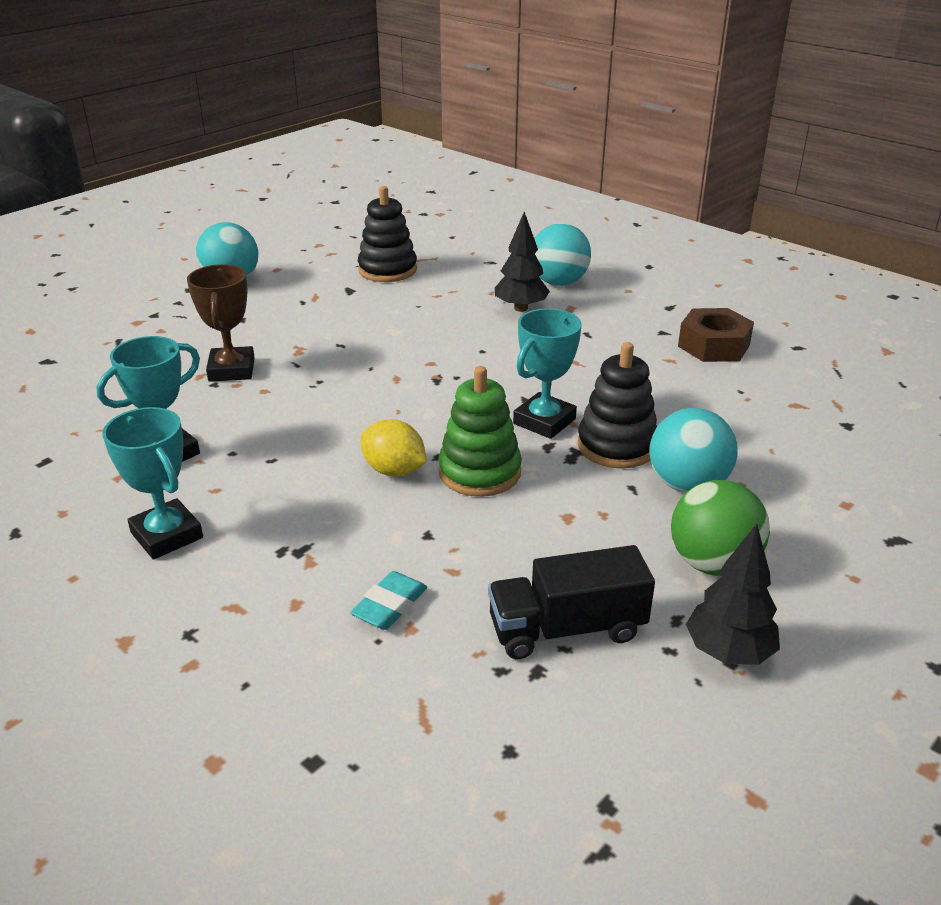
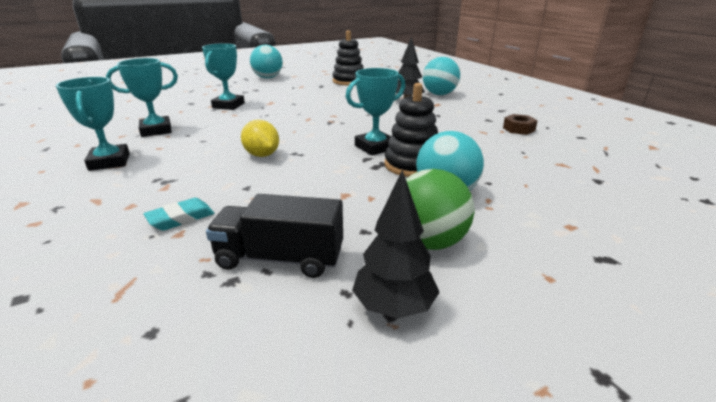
camera: 20 degrees right, 5 degrees down
(231, 370) = (228, 105): brown trophy -> turquoise trophy
(479, 472) = (311, 164): green stacking toy -> none
(713, 345) = (518, 129): brown nut -> brown nut, size x0.62

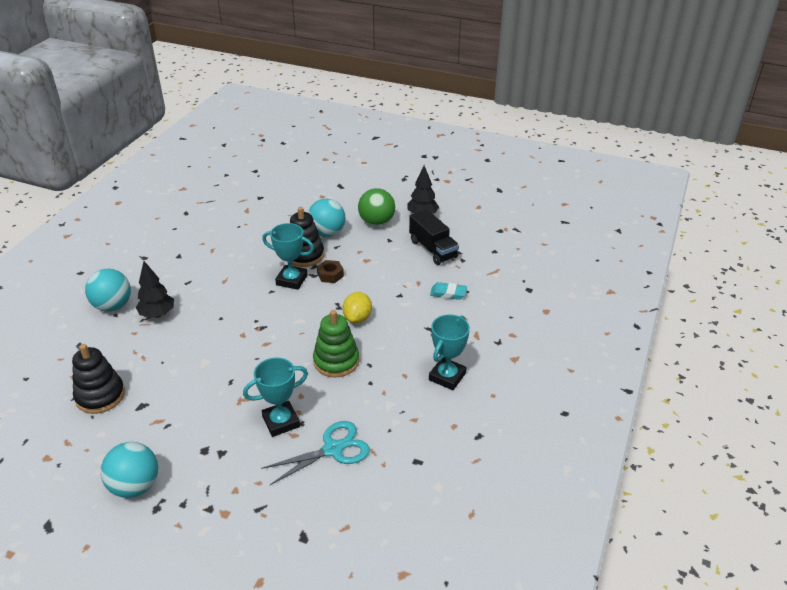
camera: 130 degrees left, 10 degrees up
(156, 130) = (383, 409): turquoise trophy -> none
(174, 110) = (333, 449): none -> turquoise scissors
(235, 132) = (336, 361): none -> green stacking toy
(518, 129) = (191, 238): brown nut -> brown nut (330, 275)

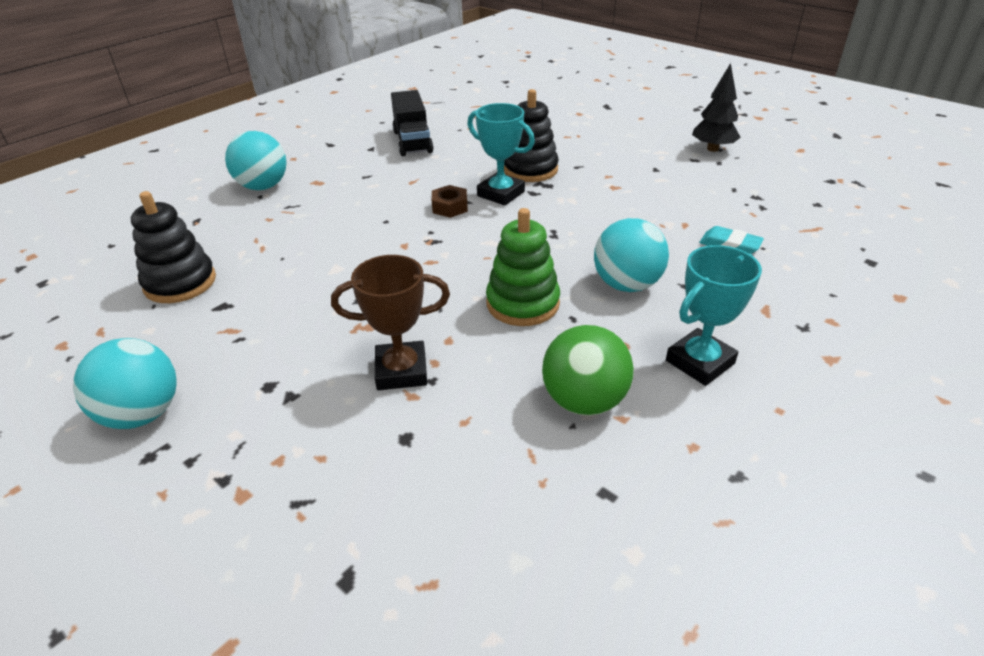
camera: 20 degrees right, 0 degrees up
(157, 314) = (309, 204): black tree -> none
(281, 422) = (401, 371): turquoise trophy -> brown trophy
(327, 233) = (570, 150): turquoise ball -> turquoise ball (626, 284)
(330, 275) = (557, 196): brown nut -> brown nut (450, 207)
(333, 449) = (464, 434): turquoise scissors -> none
(357, 318) = (576, 253): yellow lemon -> none
(376, 222) = (644, 148): green ball -> green ball (584, 401)
(433, 249) = (718, 188): black truck -> black truck (412, 142)

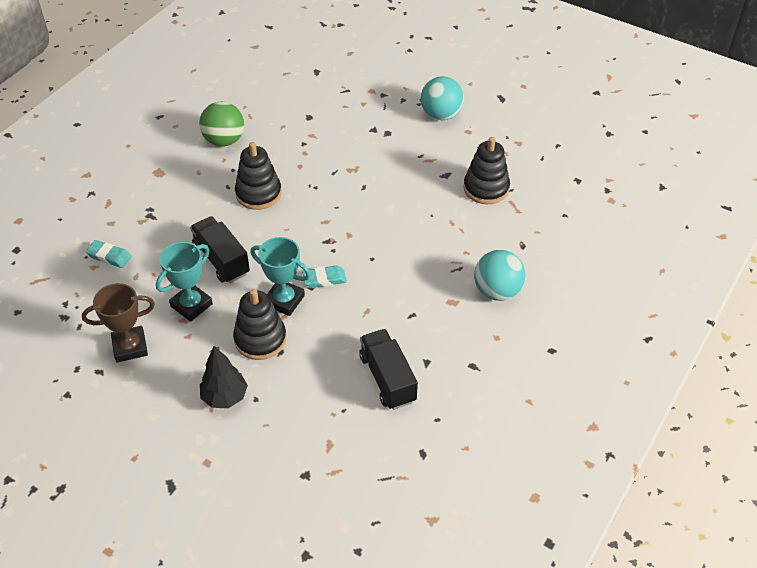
camera: 170 degrees right, 10 degrees up
(401, 371) = (321, 146): brown trophy -> brown trophy (130, 347)
(450, 207) = (324, 279): brown nut -> turquoise eraser
(522, 303) = (258, 193): green stacking toy -> black stacking toy
(576, 232) = (221, 260): none -> black truck
(626, 284) = (191, 214): turquoise ball -> none
(700, 362) = (159, 166): turquoise trophy -> turquoise trophy (191, 305)
(712, 149) = (74, 393): black tree -> black tree (225, 397)

